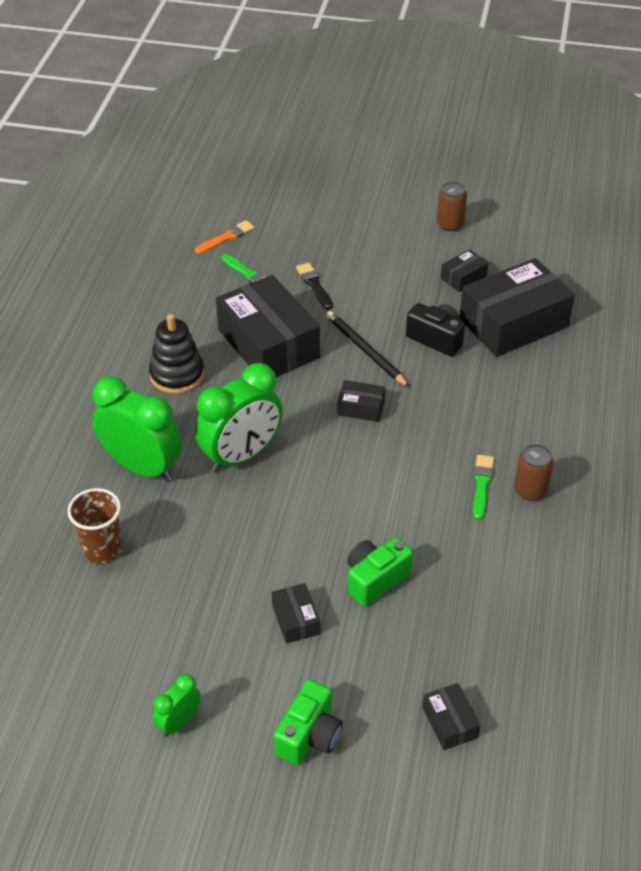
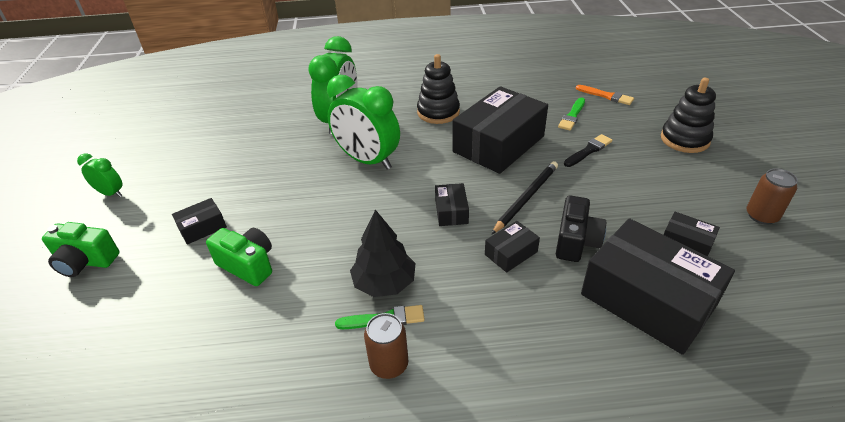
camera: 75 degrees right, 5 degrees down
(102, 549) = (262, 125): brown cup -> none
(330, 219) = (684, 139): none -> black stacking toy
(439, 476) = (384, 283): none -> black tree
(449, 722) = (81, 352): black box -> black box (511, 253)

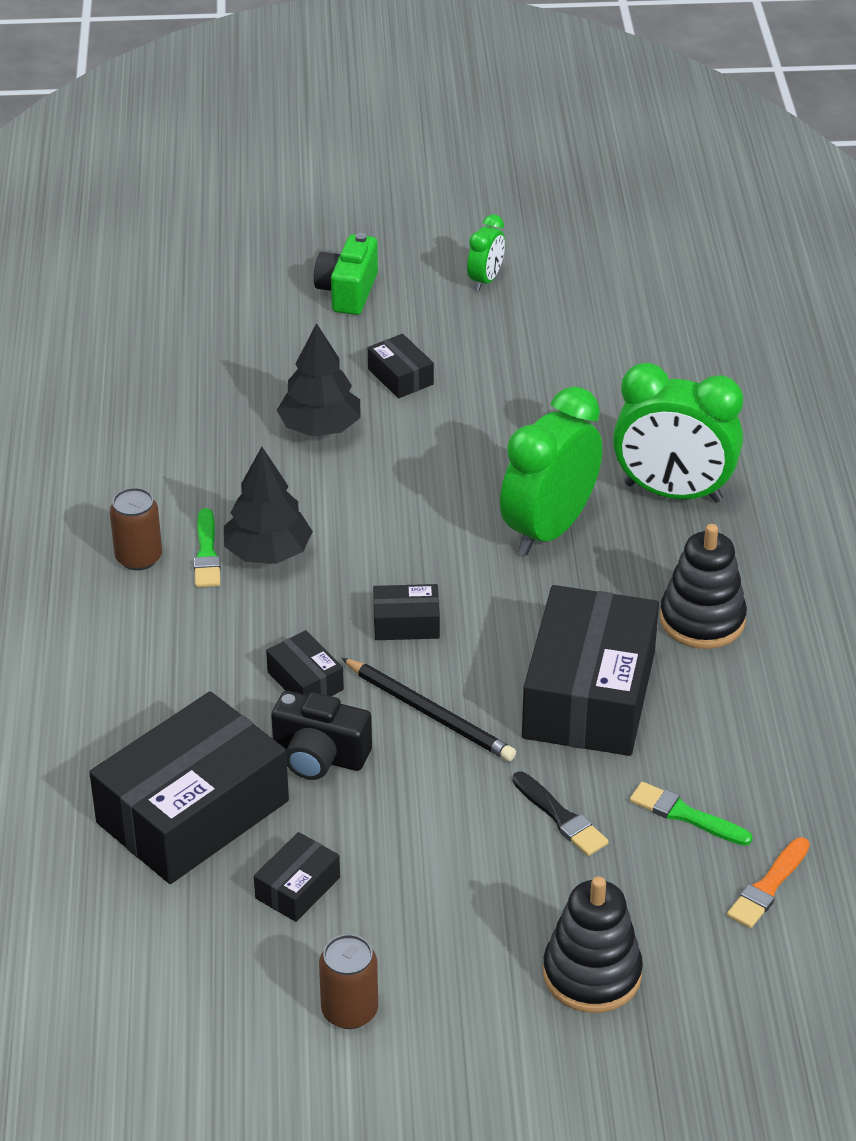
camera: 90 degrees right, 0 degrees up
(248, 265) = (320, 428): green camera -> black tree
(498, 144) = (589, 695): black box -> black box turned 60 degrees clockwise

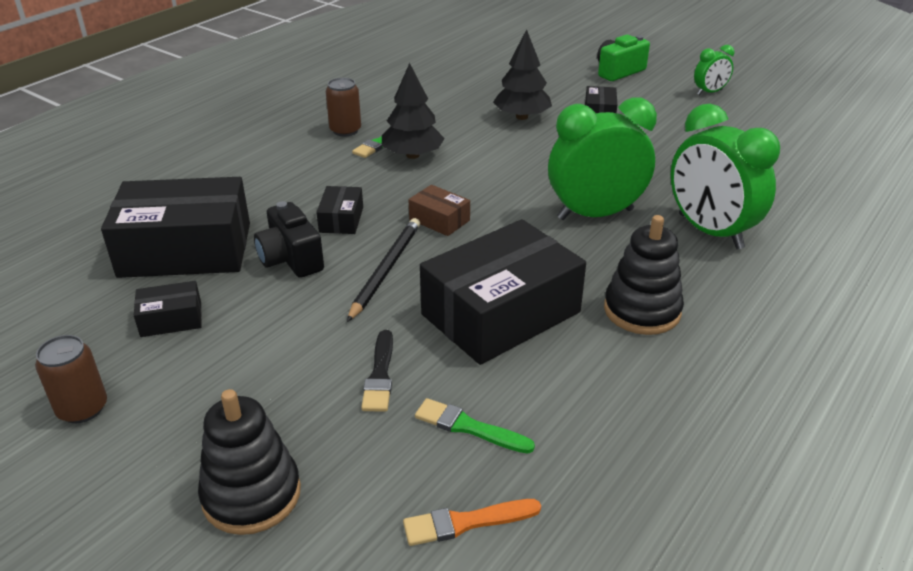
camera: 40 degrees right, 5 degrees down
(406, 623) = (439, 220): black box -> brown box
(429, 713) = (385, 270): black pencil -> black pencil turned 150 degrees counterclockwise
(685, 815) = (469, 427): green brush -> green brush turned 45 degrees counterclockwise

